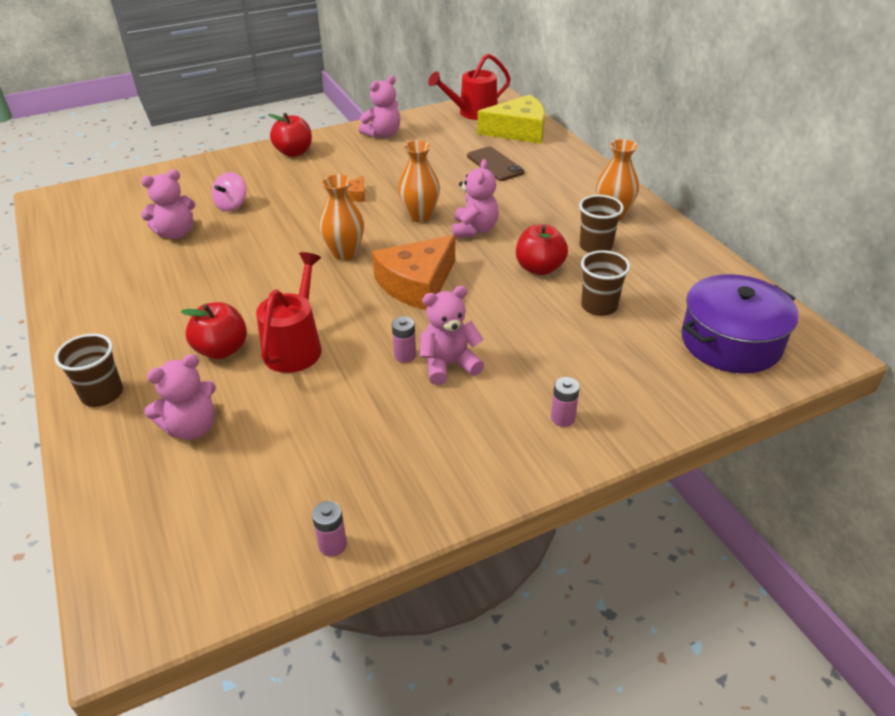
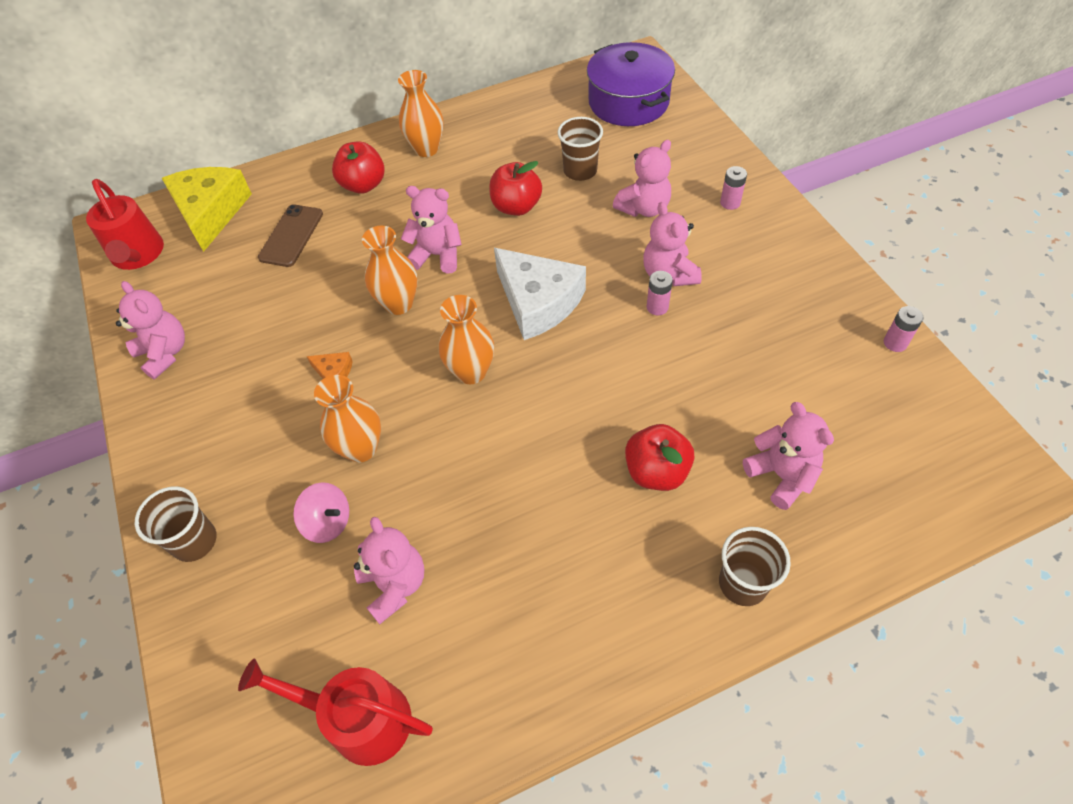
camera: 85 degrees left, 15 degrees up
(286, 212) = (361, 448): none -> orange vase
(294, 152) = (183, 462): red apple -> red apple (363, 185)
(295, 346) = (647, 401): red watering can -> red watering can (360, 719)
(417, 284) = (538, 302): orange cheese -> white cheese
(495, 164) = (291, 236): brown phone -> brown phone turned 45 degrees counterclockwise
(546, 350) = (644, 208): none -> pink teddy bear
(595, 246) = (482, 165): brown cup -> brown cup (194, 541)

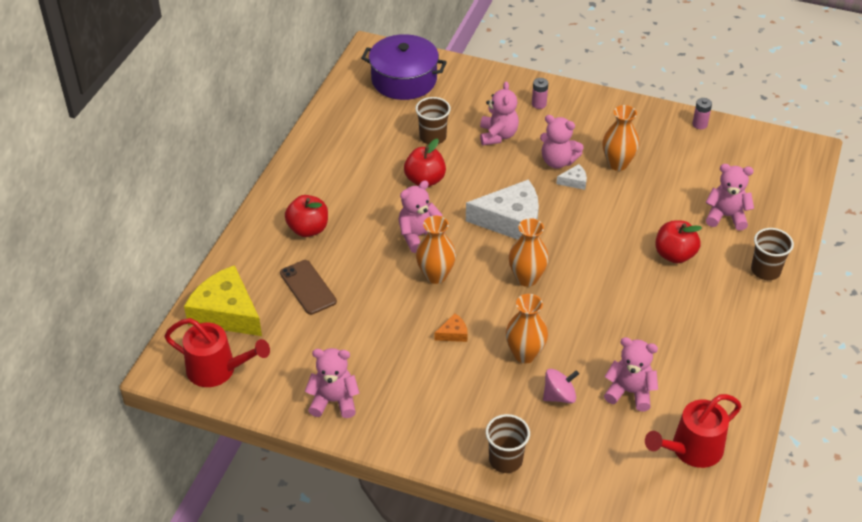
camera: 50 degrees left, 10 degrees down
(426, 149) = (316, 183): orange vase -> orange vase (617, 163)
(657, 307) = (574, 181): pink battery -> white cheese

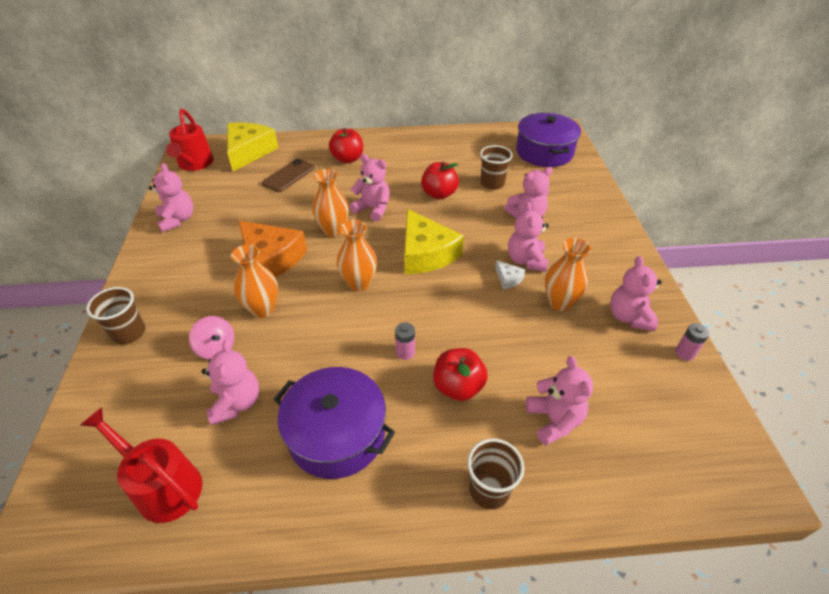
camera: 65 degrees right, 0 degrees up
(453, 333) = (271, 259): orange cheese -> orange cheese, size x2.37
(511, 221) = (426, 253): white cheese -> yellow cheese
(539, 104) = (591, 227): pink battery -> pink battery (405, 352)
(652, 134) = (629, 317): none -> pink teddy bear
(687, 337) = (337, 434): none -> purple pot

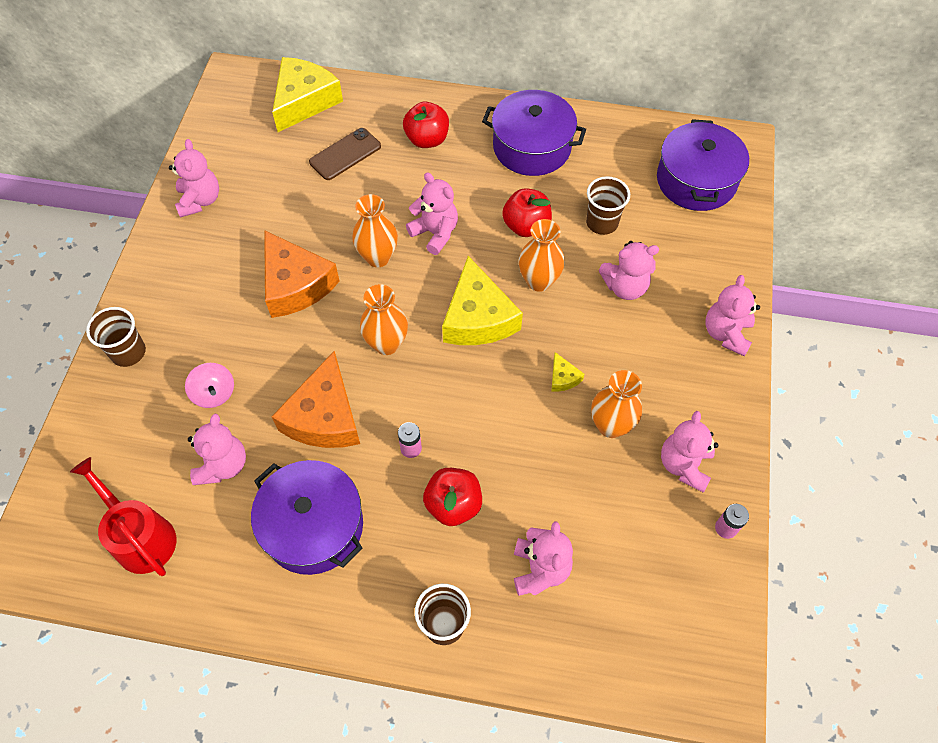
camera: 15 degrees right, 15 degrees up
(195, 164) = (234, 109): red watering can -> none
(263, 309) = (272, 354): orange vase -> orange vase (539, 281)
(322, 345) = (324, 416): none -> orange cheese
(424, 152) = (532, 147): none -> purple pot
(508, 279) = (563, 378): white cheese -> yellow cheese
(526, 260) = (596, 356): pink teddy bear -> pink teddy bear (726, 333)

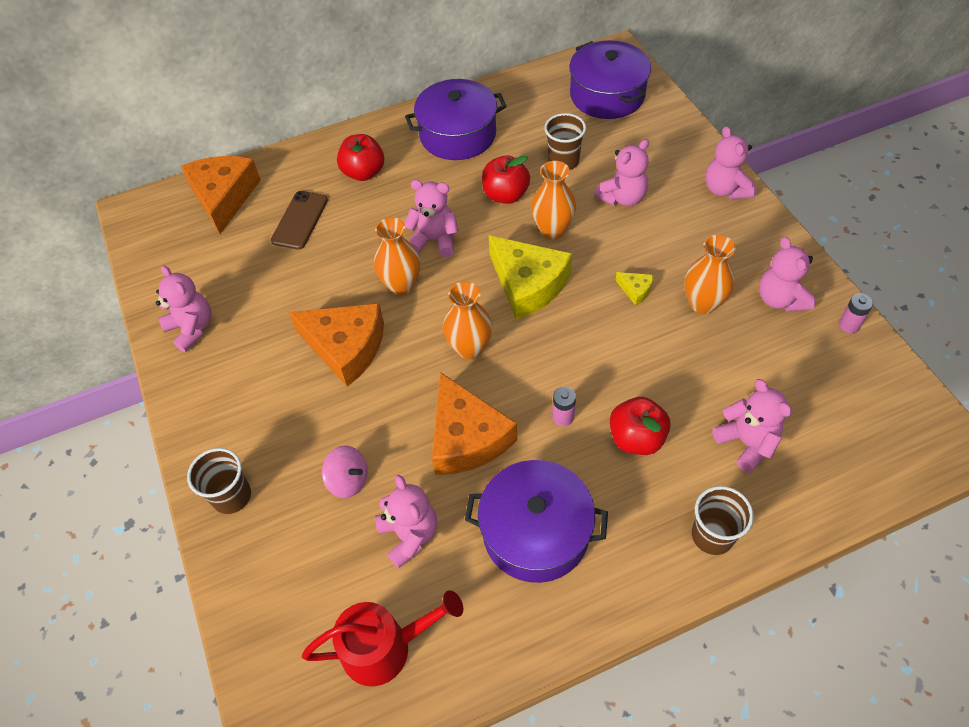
camera: 30 degrees left, 5 degrees down
(141, 537) = (385, 647): red watering can -> red watering can turned 150 degrees clockwise
(304, 101) = (224, 197): yellow cheese -> orange cheese

